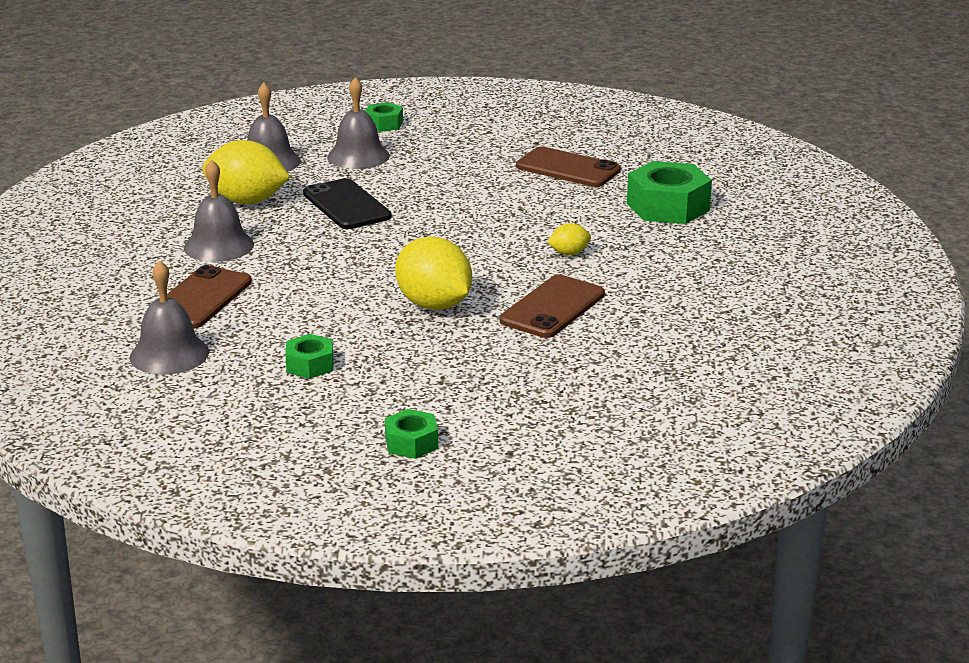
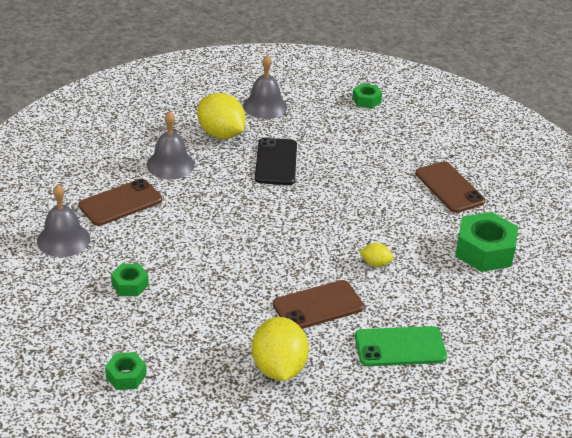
camera: 30 degrees right, 10 degrees up
(358, 156) = (323, 122): grey bell -> none
(434, 305) = (247, 270): yellow lemon -> yellow lemon (278, 368)
(680, 309) = (400, 347): none -> green phone

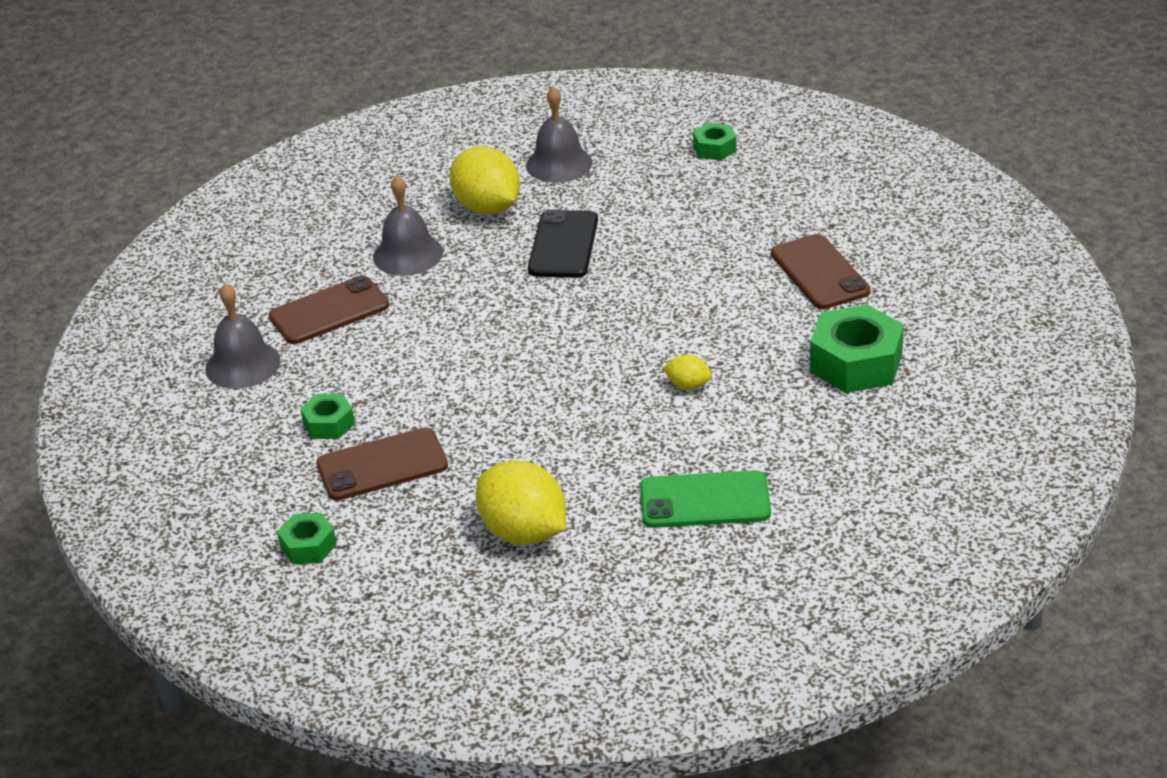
camera: 10 degrees right, 0 degrees up
(278, 368) = (524, 532): yellow lemon -> yellow lemon turned 45 degrees counterclockwise
(318, 306) = (594, 446): brown phone -> brown phone (382, 465)

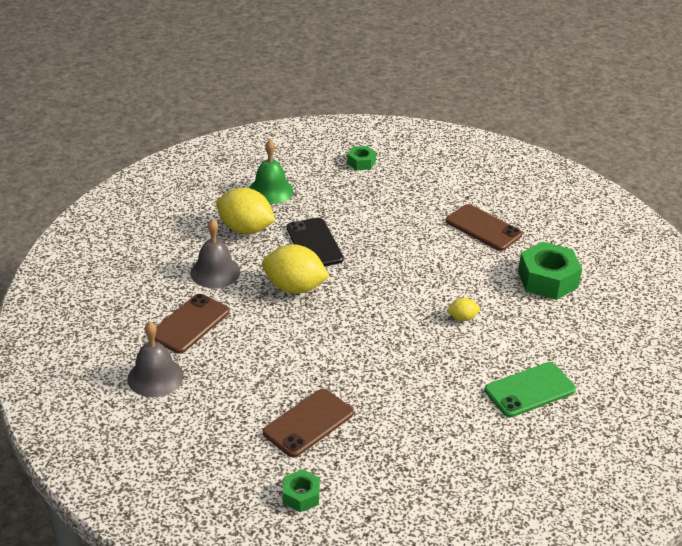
camera: 30 degrees left, 0 degrees up
(329, 424) = (249, 404): green nut -> none
(524, 532) = (436, 443): yellow lemon -> yellow lemon (294, 288)
(559, 164) = (270, 190): grey bell -> green bell

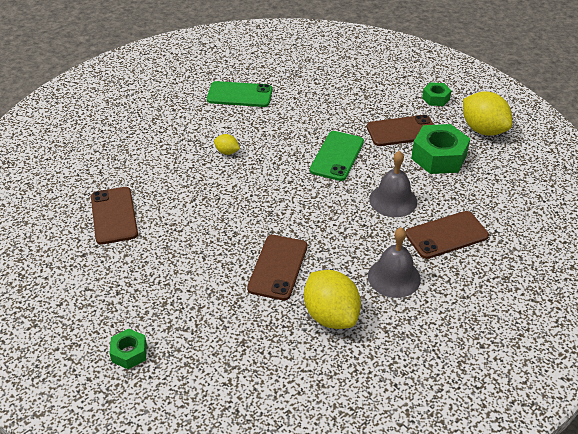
camera: 145 degrees left, 5 degrees up
(155, 377) = (497, 203): grey bell -> grey bell (393, 200)
(270, 190) = (265, 358): green bell -> none
(294, 288) = (333, 230): yellow lemon -> yellow lemon (483, 130)
(314, 243) = (278, 267): black phone -> brown phone
(353, 360) = (337, 156): none -> green phone
(547, 279) = (128, 152): green nut -> green nut (438, 157)

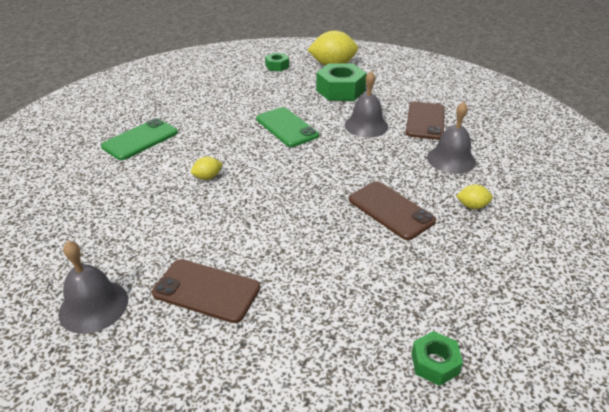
camera: 55 degrees left, 5 degrees down
(67, 177) = (93, 306): none -> grey bell
(331, 316) = (472, 206): yellow lemon -> yellow lemon, size x0.47
(402, 131) = (294, 91): brown phone -> none

